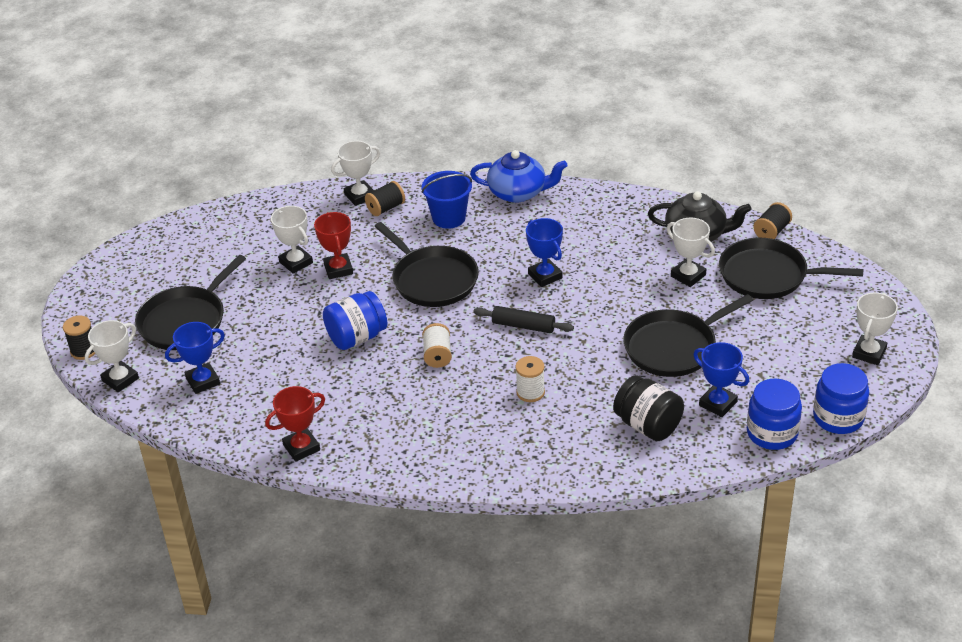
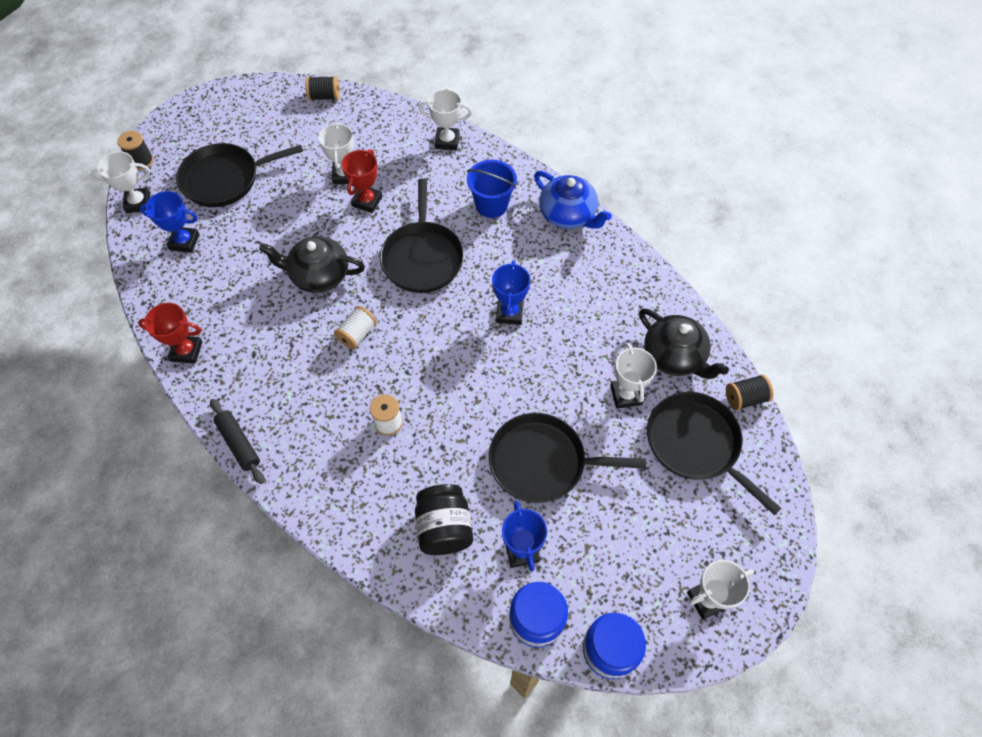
camera: 35 degrees right, 20 degrees up
(356, 337) = (319, 275): blue jar -> black teapot
(386, 208) = (455, 165): black spool -> black spool (324, 97)
(523, 326) = (446, 352): black rolling pin -> black rolling pin (238, 444)

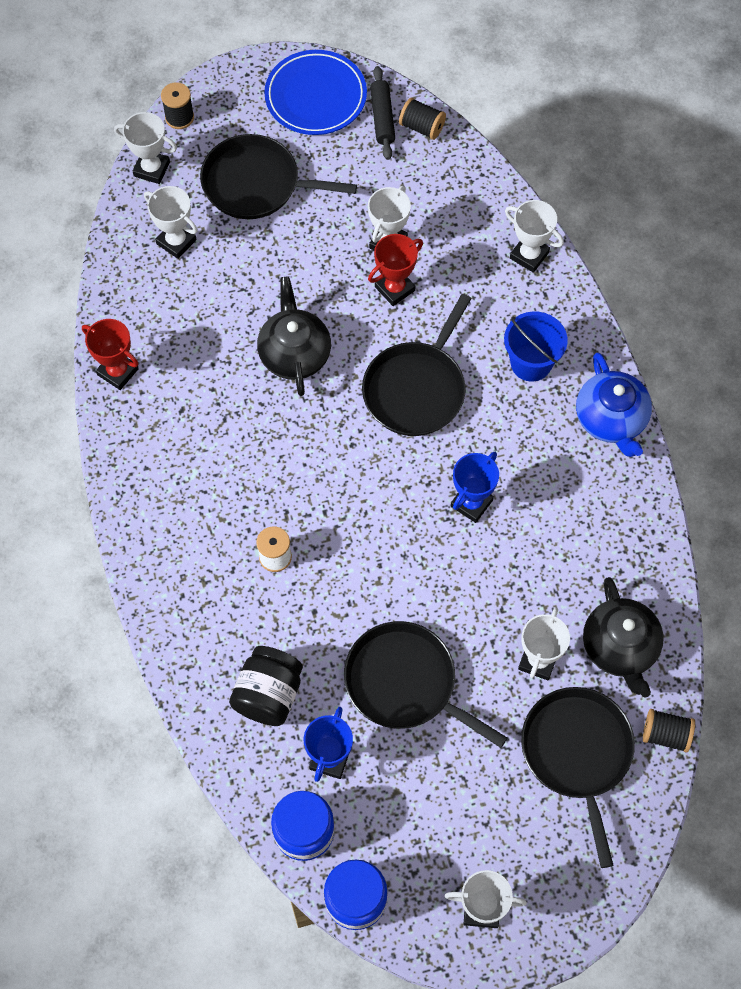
camera: 30 degrees right, 5 degrees up
(184, 242) = (176, 242): blue trophy -> white trophy
(237, 108) = (315, 96): none -> blue plate
(238, 444) = (119, 500): black rolling pin -> black rolling pin (382, 118)
(319, 275) = (294, 353): black teapot -> black teapot turned 45 degrees clockwise
(357, 334) = (297, 443): white spool -> none

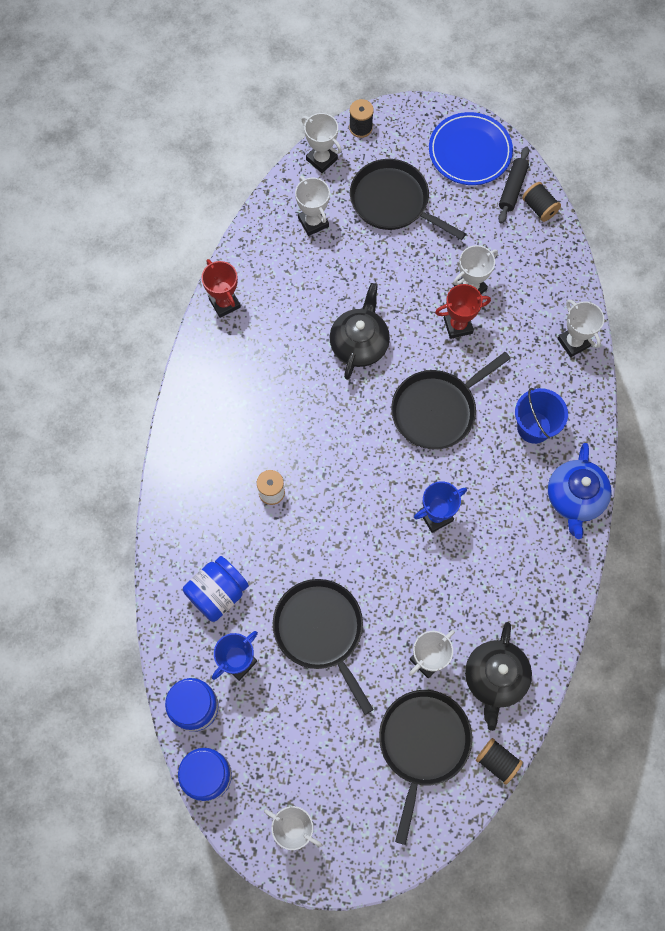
camera: 25 degrees right, 5 degrees up
(268, 694) = (218, 593): black jar -> blue jar

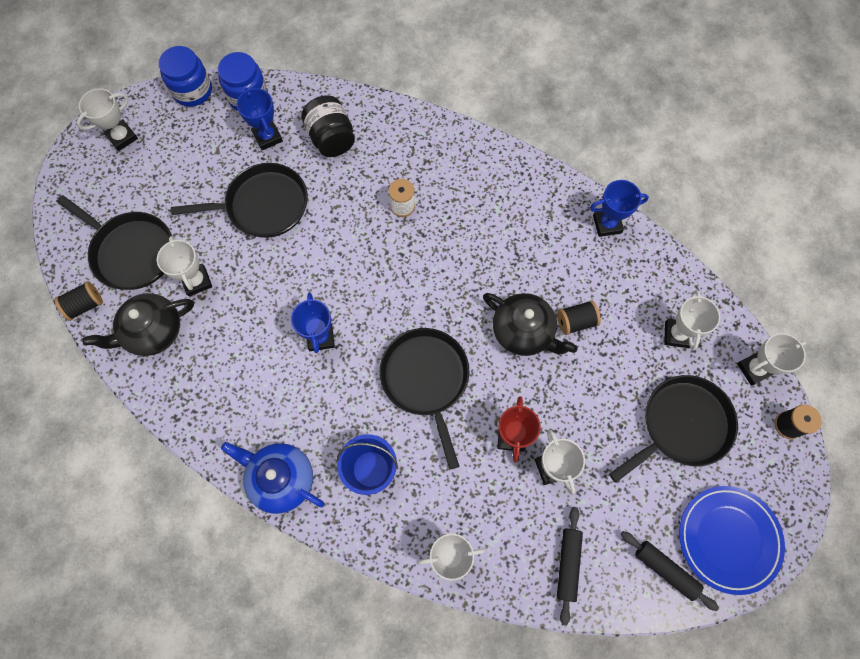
camera: 110 degrees right, 0 degrees up
(218, 593) = (331, 138): blue jar -> black jar
(224, 303) = (607, 224): red trophy -> blue trophy
(313, 222) = (677, 334): white trophy -> white trophy turned 75 degrees counterclockwise
(495, 678) = (152, 331): black teapot -> black teapot turned 60 degrees counterclockwise
(539, 208) = (631, 591): black spool -> black spool (575, 321)
(540, 256) = (567, 564): none -> black rolling pin

